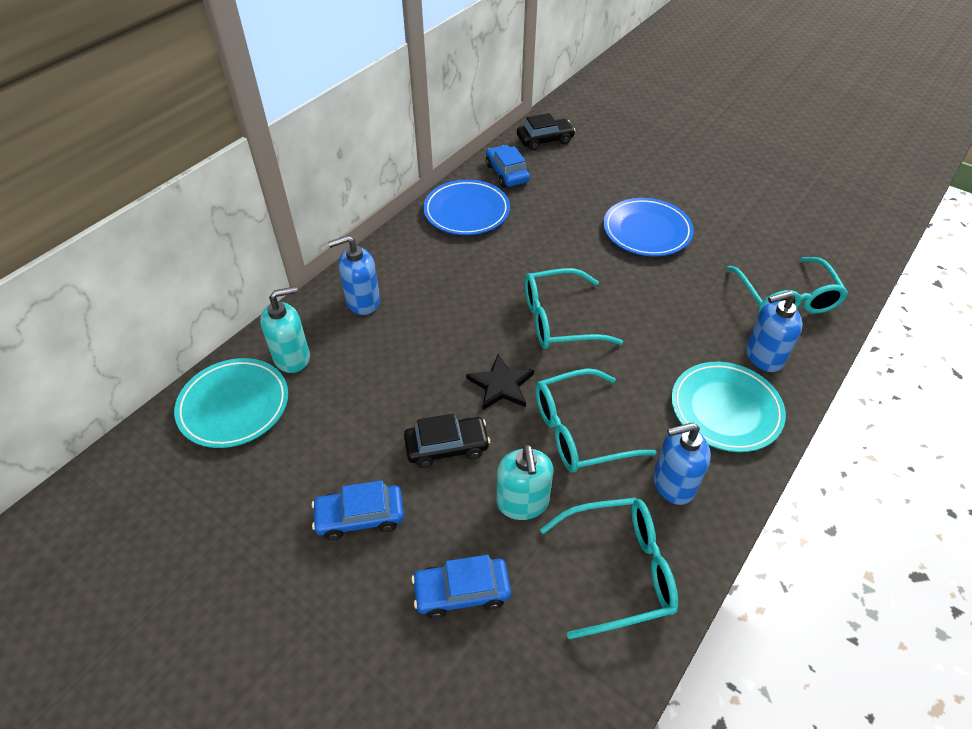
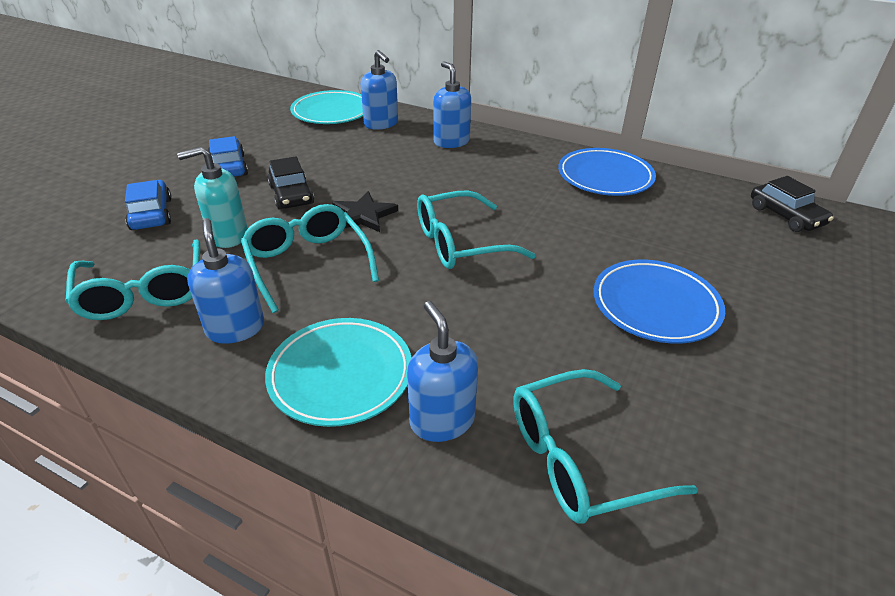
camera: 80 degrees right, 10 degrees down
(292, 357) = (381, 124): turquoise soap dispenser -> blue soap dispenser
(507, 173) = (692, 195): blue car -> none
(559, 320) = (460, 243): turquoise glasses -> turquoise glasses turned 90 degrees counterclockwise

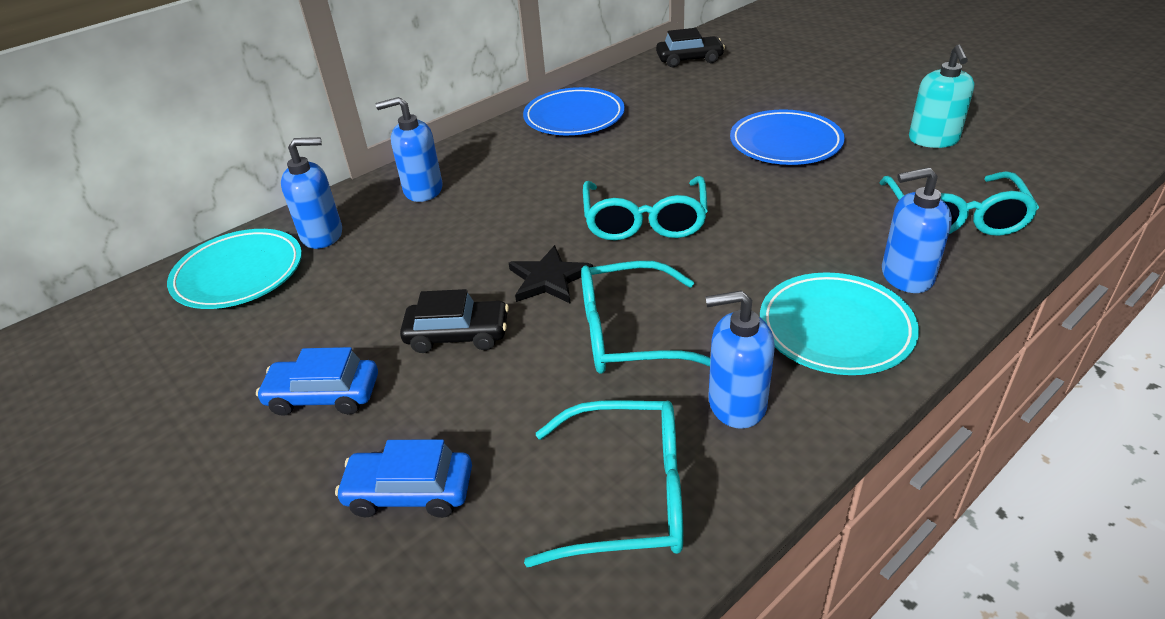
camera: 65 degrees left, 0 degrees up
(228, 236) = (527, 403): turquoise soap dispenser -> turquoise soap dispenser (933, 140)

